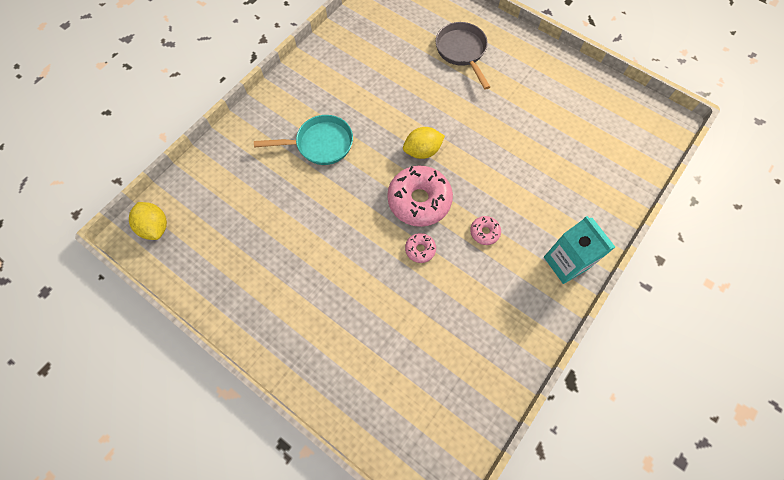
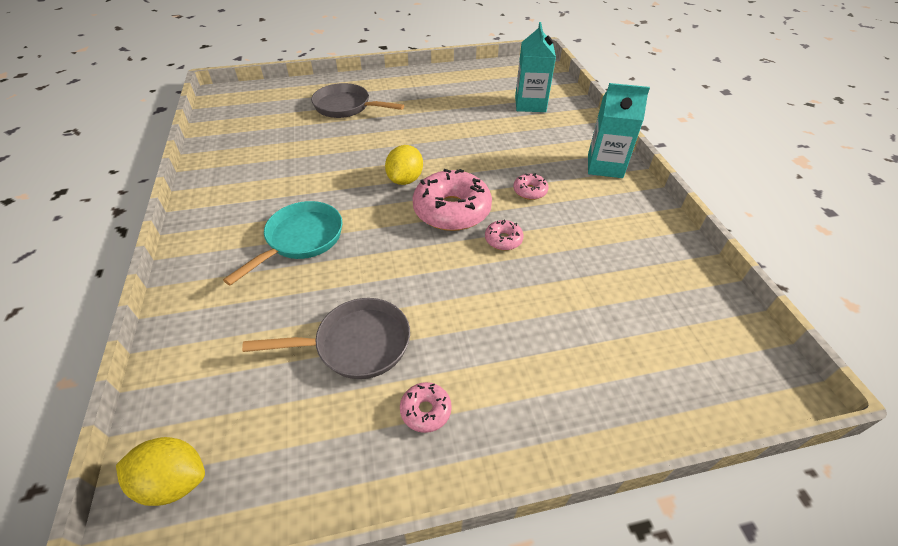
camera: 50 degrees left, 20 degrees down
(265, 300) = (425, 410): none -> pink donut
(276, 235) = (356, 344): none -> grey pan
(596, 159) = (530, 104): none -> turquoise carton

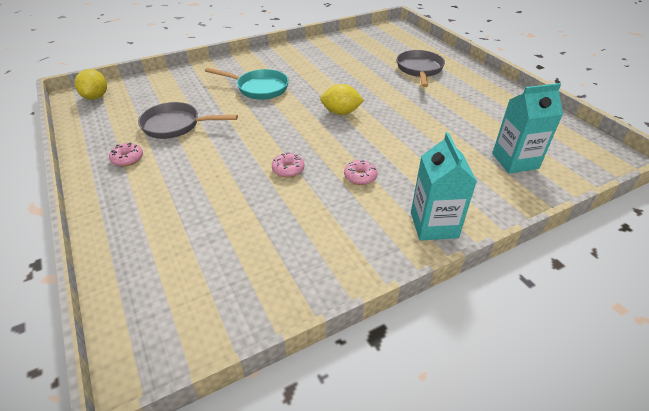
camera: 75 degrees right, 5 degrees down
(356, 344) = (176, 125): grey pan -> grey pan turned 120 degrees clockwise
(452, 210) = (313, 139): pink donut -> none

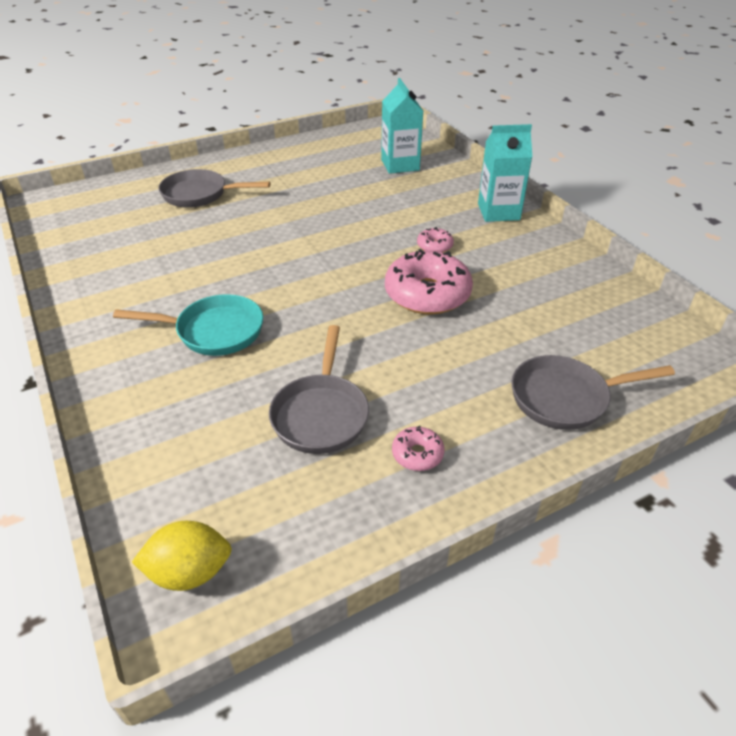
camera: 90 degrees left, 0 degrees up
(145, 232) = (565, 398): none -> grey pan
(259, 88) = (214, 331): turquoise pan -> turquoise pan turned 75 degrees clockwise
(288, 169) = (427, 294): pink donut -> pink donut, size x2.16
(341, 112) = (300, 256): yellow lemon -> none

